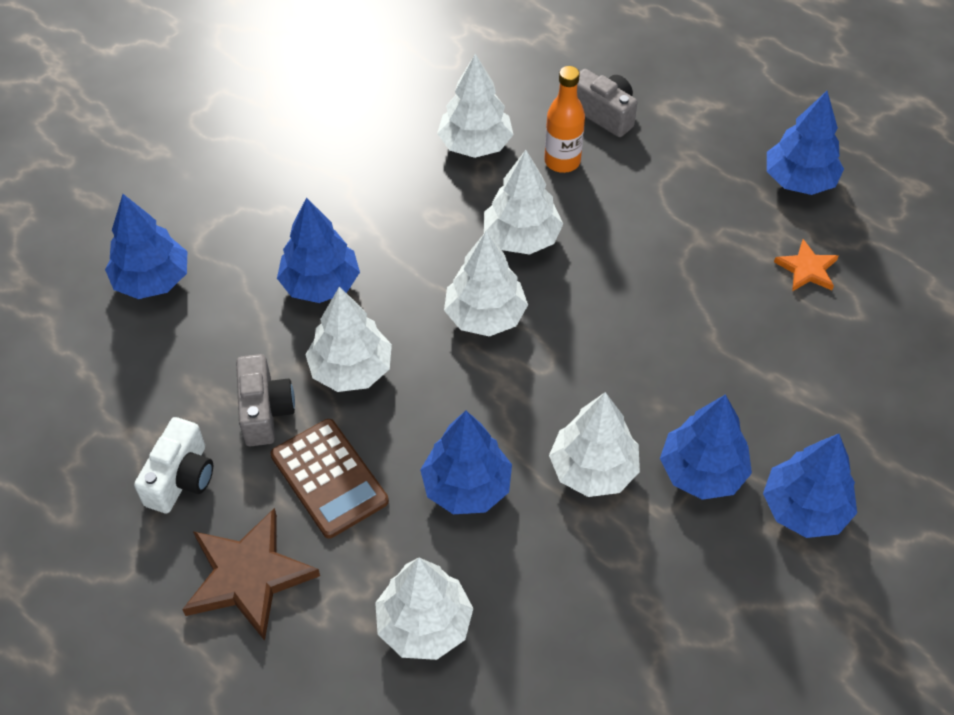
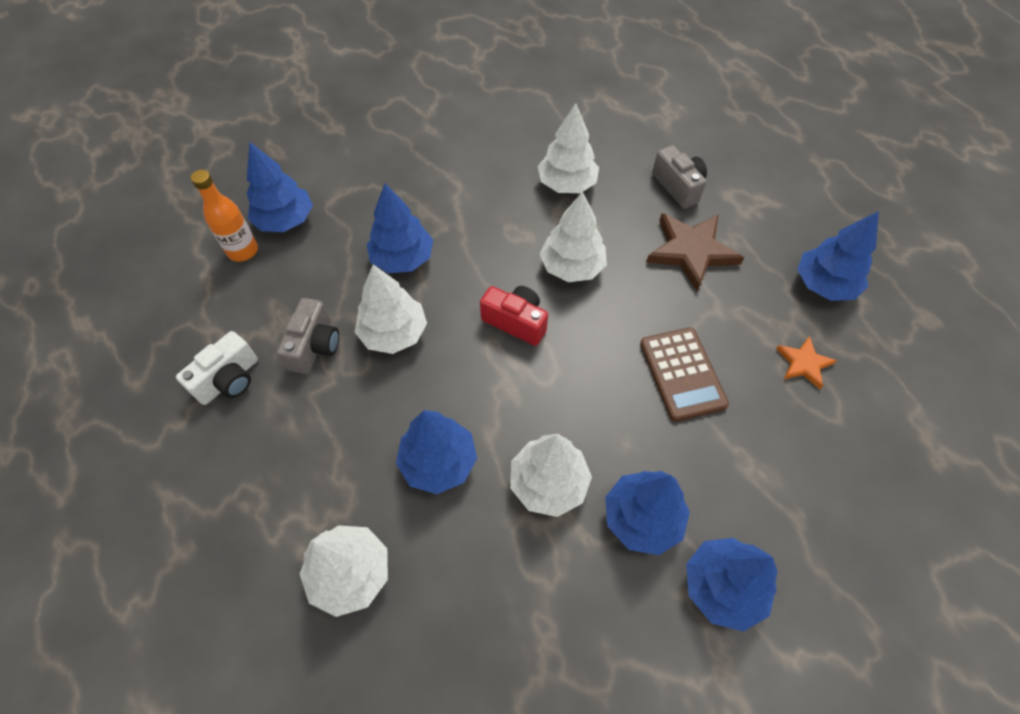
camera: 20 degrees right, 5 degrees up
(248, 576) = (237, 478): brown star -> brown star (691, 251)
(329, 478) = (336, 417): brown calculator -> brown calculator (682, 374)
(485, 316) = (516, 322): white tree -> red camera
(562, 161) = (629, 215): orange bottle -> orange bottle (243, 251)

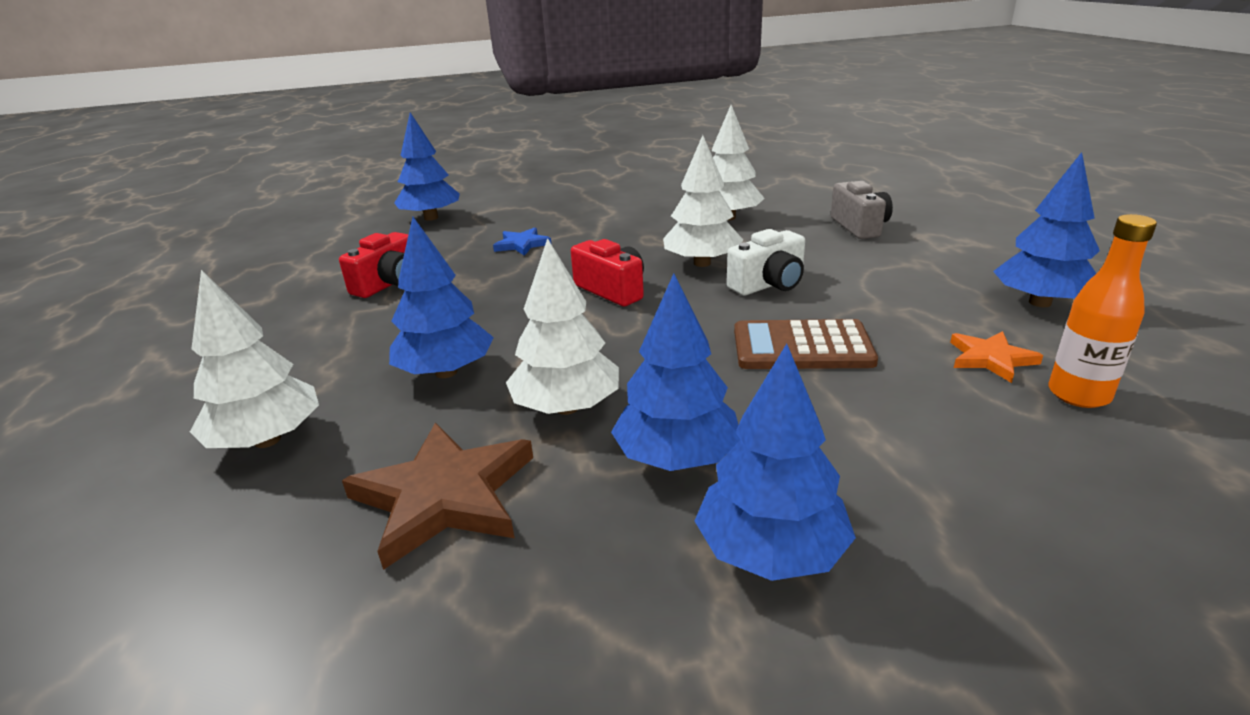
camera: 20 degrees right, 30 degrees down
(229, 380) = (289, 294): white camera -> white camera (769, 284)
(243, 251) = (378, 229): orange bottle -> orange bottle (1078, 395)
(315, 346) = (389, 284): grey camera -> red camera
(394, 333) = (474, 284): white tree -> none
(403, 258) = (522, 244): blue tree -> blue star
(682, 374) = (802, 347): brown calculator -> brown calculator turned 90 degrees clockwise
(691, 251) = (857, 265): brown star -> brown star (445, 496)

